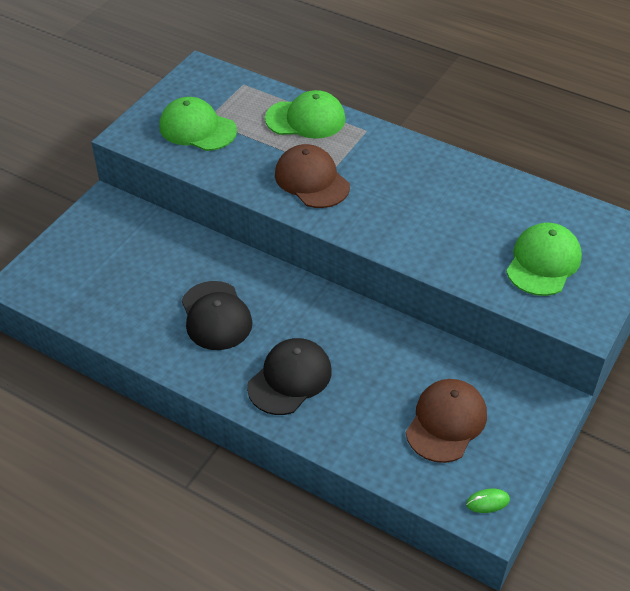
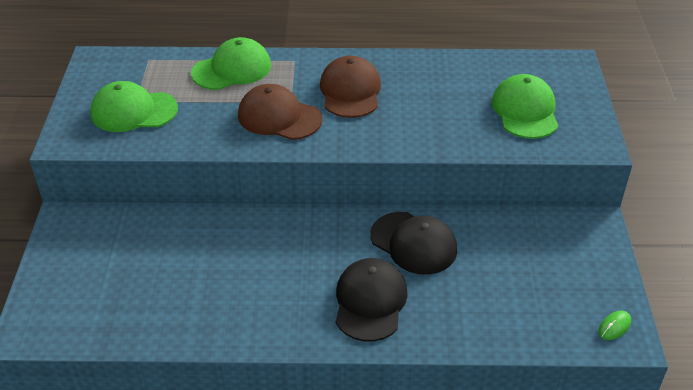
camera: 30 degrees left, 5 degrees down
(216, 316) = (258, 277): black cap -> black cap (413, 243)
(446, 422) = (530, 277): brown cap -> brown cap (350, 91)

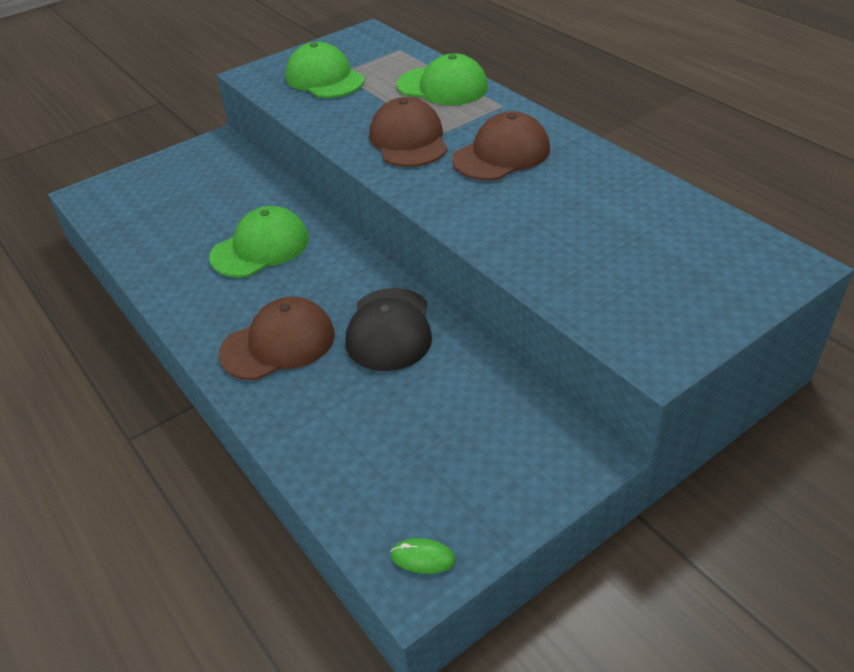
camera: 55 degrees right, 0 degrees up
(370, 302) = (278, 343): black cap -> brown cap
(525, 111) = (638, 272): green cap -> green cap (260, 248)

